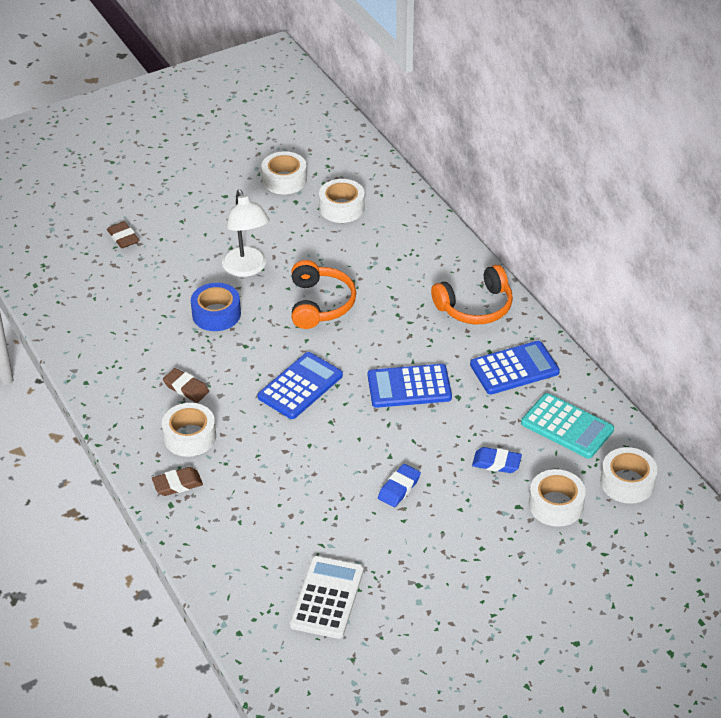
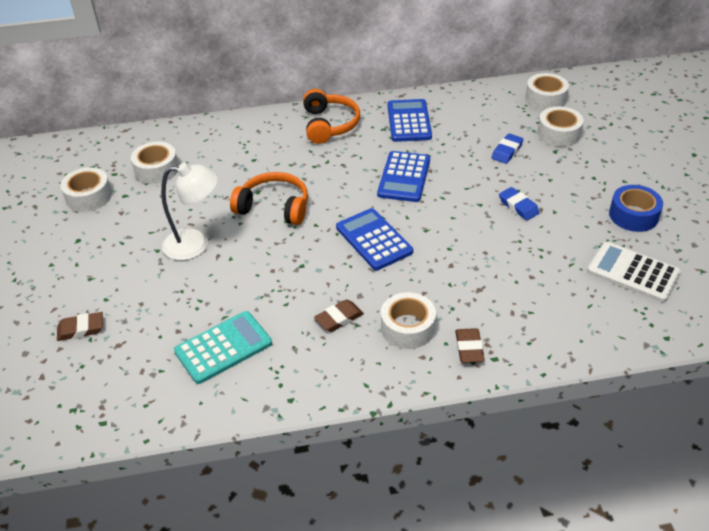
camera: 70 degrees left, 0 degrees up
(216, 314) = (246, 277): blue tape -> blue tape (633, 215)
(567, 427) = (481, 111): turquoise calculator -> turquoise calculator (223, 347)

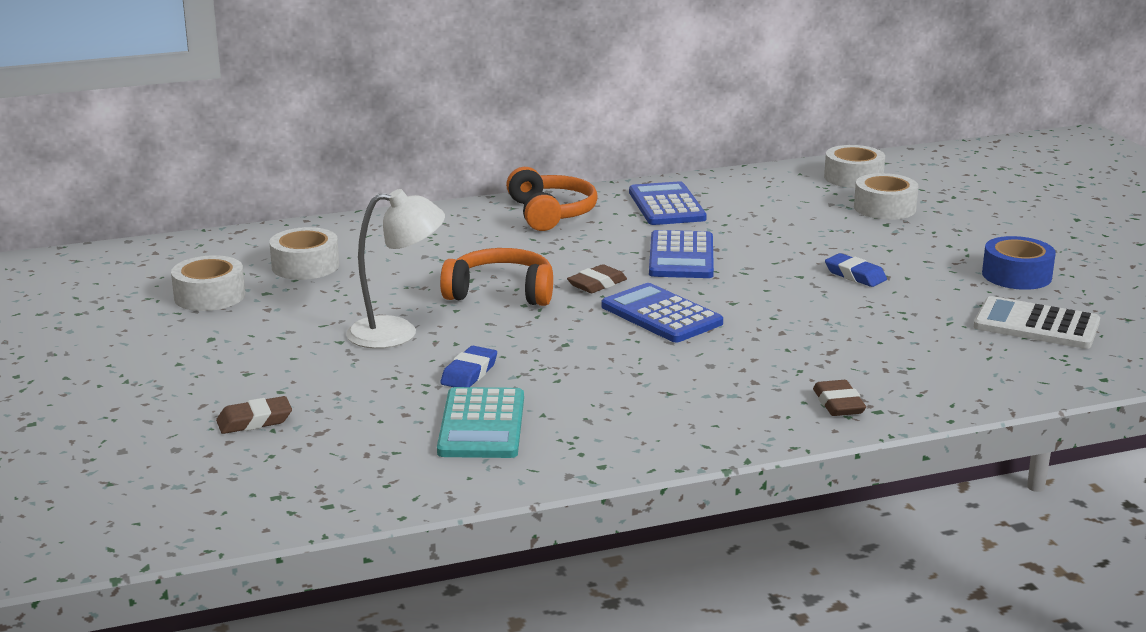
camera: 10 degrees left, 20 degrees down
(223, 347) = (481, 425): turquoise calculator -> turquoise calculator turned 135 degrees clockwise
(339, 318) = (641, 388): brown eraser -> brown eraser (597, 284)
(408, 327) = (744, 391): white tape -> none
(507, 151) = (818, 227): blue eraser -> blue eraser (469, 373)

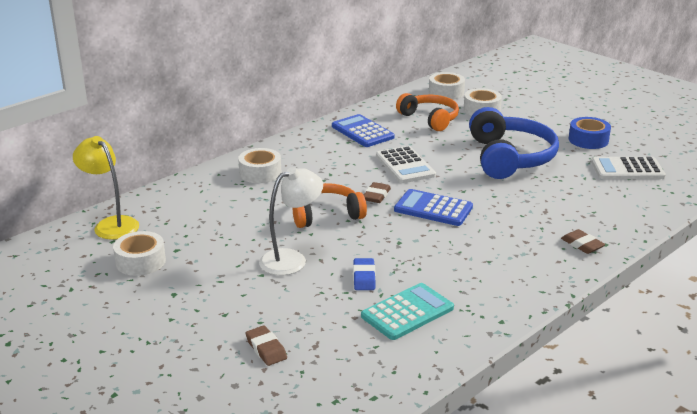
camera: 25 degrees left, 5 degrees up
(219, 250) = (111, 224): none -> yellow lamp
(254, 421) = (266, 349): brown eraser -> brown eraser turned 75 degrees counterclockwise
(305, 266) = (183, 223): white tape -> white tape (260, 173)
(481, 425) = (407, 312): turquoise calculator -> turquoise calculator turned 105 degrees counterclockwise
(550, 213) = (300, 151): orange headphones -> orange headphones (430, 119)
(681, 256) = (405, 166): blue calculator -> white calculator
(855, 275) = (509, 158): blue eraser -> blue headphones

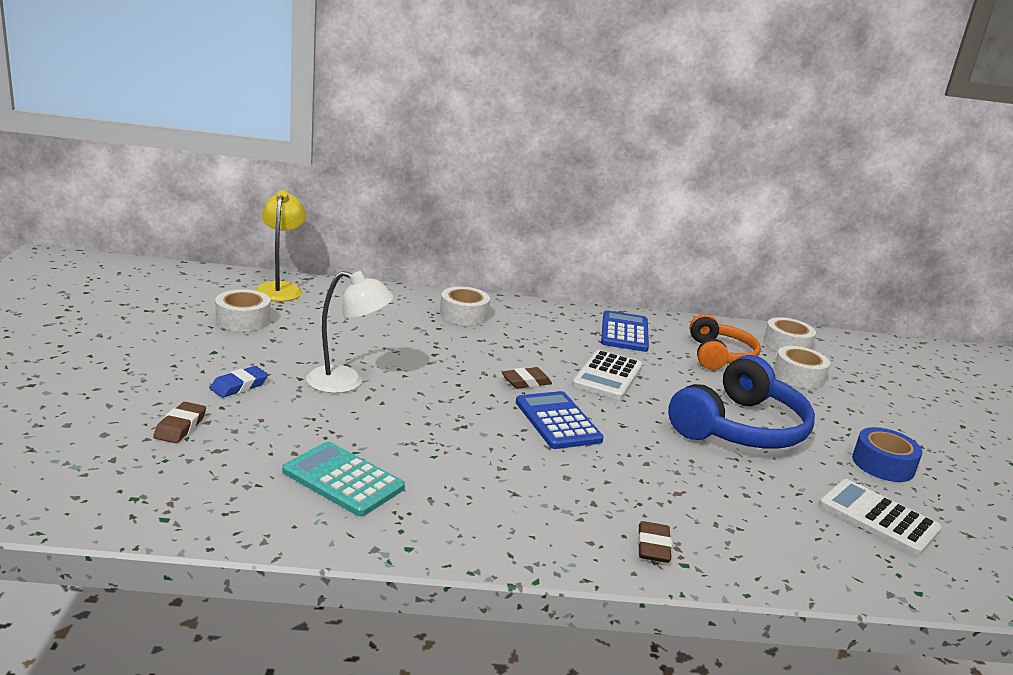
camera: 40 degrees right, 5 degrees down
(326, 215) = (448, 370): orange headphones -> none
(364, 277) = (371, 431): blue eraser -> blue eraser (239, 386)
(407, 312) = (343, 480): turquoise calculator -> turquoise calculator turned 150 degrees counterclockwise

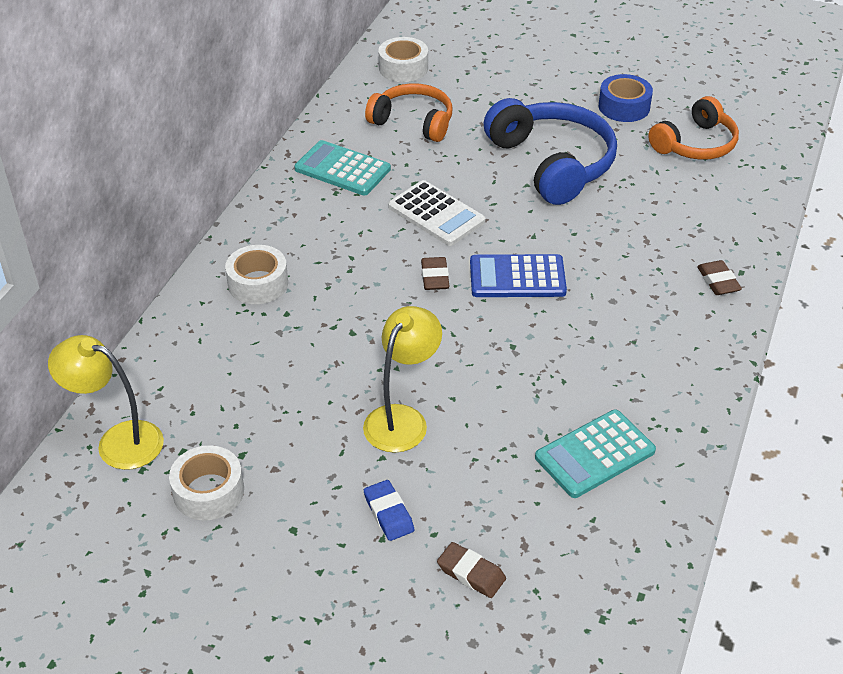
camera: 65 degrees left, 20 degrees up
(346, 382) = (402, 419): white lamp -> yellow lamp
(624, 332) = (342, 169): blue calculator -> turquoise calculator
(653, 546) = (718, 281): brown eraser -> brown eraser turned 45 degrees clockwise
(798, 376) = (467, 88): white tape -> none
(878, 517) = (695, 144): white calculator -> orange headphones

